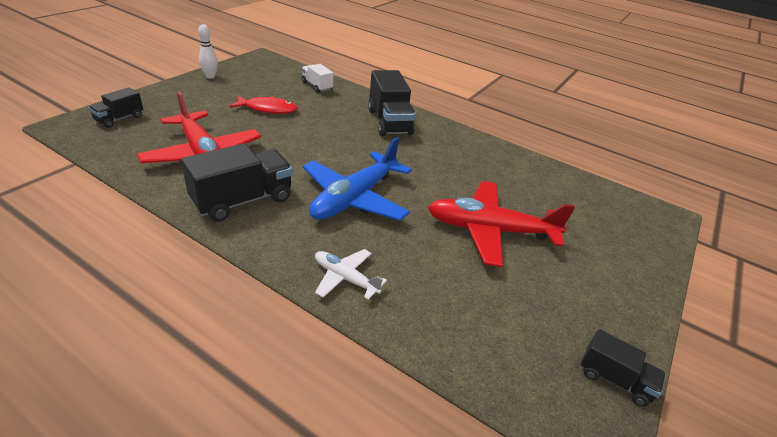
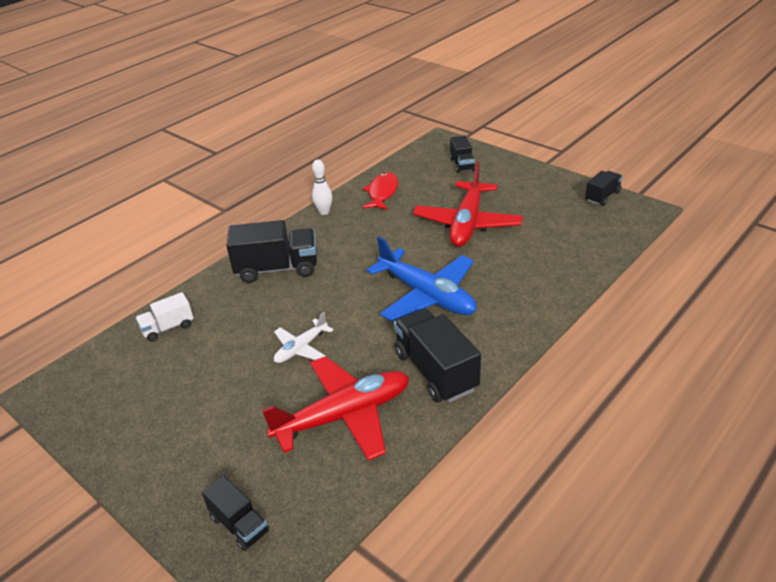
camera: 75 degrees left, 0 degrees up
(210, 76) = (106, 444): white bowling pin -> white bowling pin (324, 212)
(268, 109) = (230, 370): red fish -> red fish (382, 192)
(345, 278) = (537, 301): white plane -> white plane (301, 348)
(620, 232) = (462, 164): none -> black truck

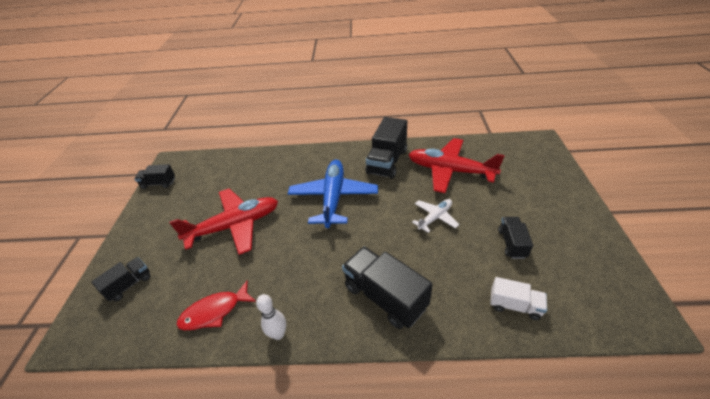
camera: 130 degrees left, 5 degrees up
(239, 524) = (535, 161): black truck -> black truck (512, 243)
(301, 348) = (435, 217): white plane -> white plane turned 45 degrees counterclockwise

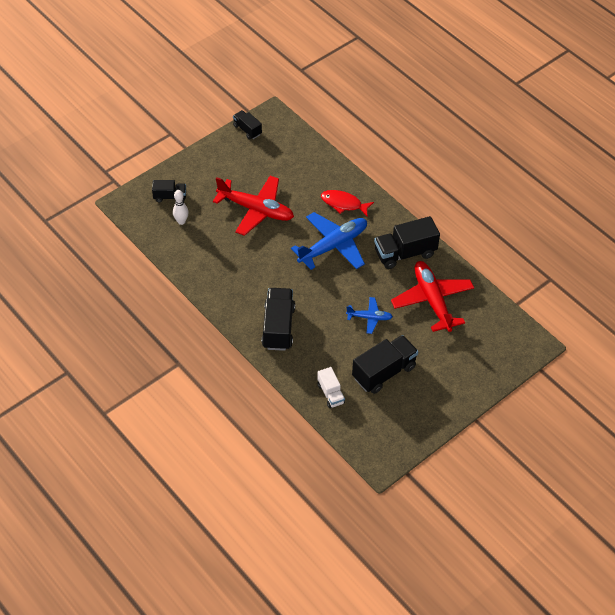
camera: 45 degrees right, 10 degrees up
(214, 311) = (194, 253): red fish -> red fish (343, 204)
(278, 334) = (210, 293): white bowling pin -> white bowling pin (181, 221)
(435, 217) = (369, 318): white plane -> blue plane
(512, 243) = (384, 372): black truck -> black truck, size x1.78

